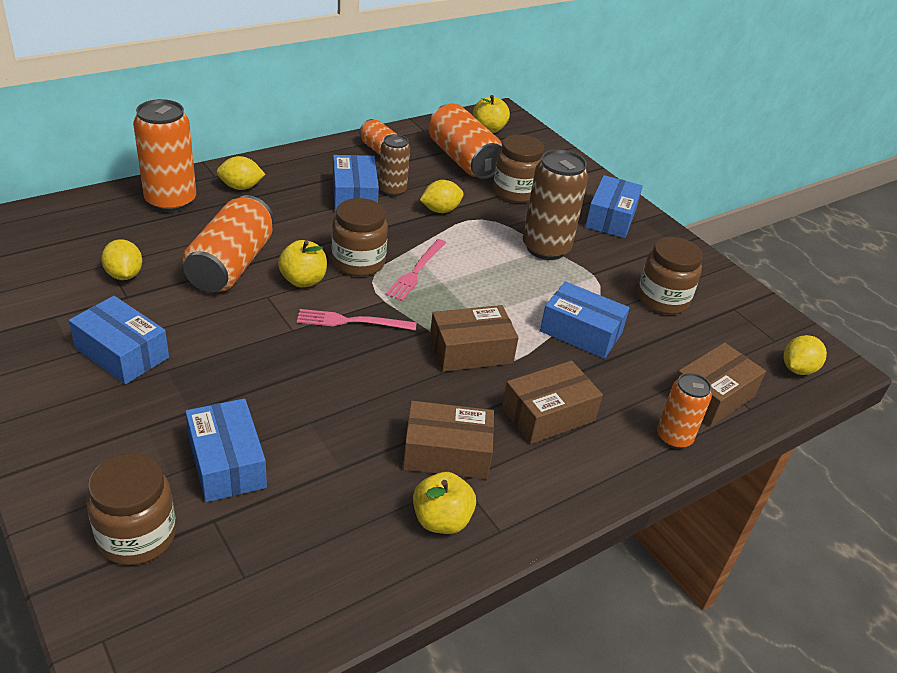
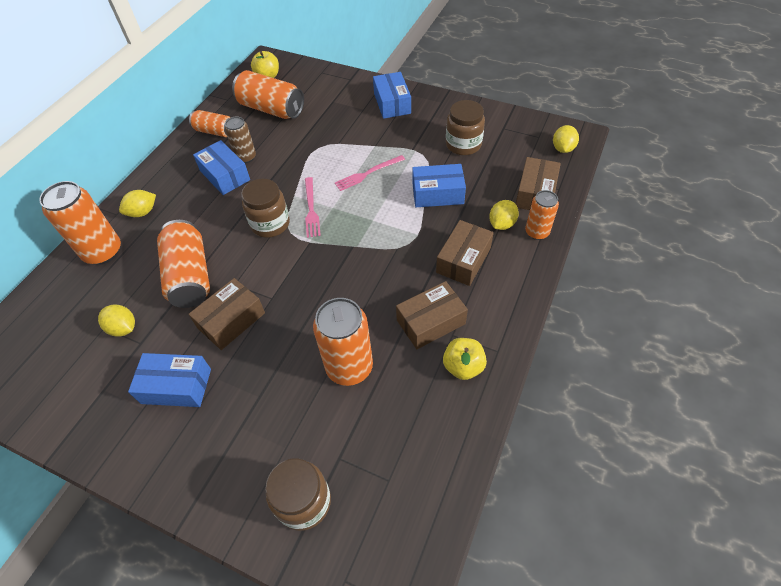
camera: 25 degrees left, 15 degrees up
(227, 462) = (313, 415): blue box -> none
(303, 280) = (247, 258): yellow apple -> none
(310, 441) = (349, 367): none -> orange can
(352, 321) = (303, 269): pink fork -> pink fork (368, 173)
(440, 210) = (288, 155): yellow lemon -> yellow lemon (501, 224)
(471, 351) = (388, 245): brown box -> brown box (231, 320)
(515, 192) = (322, 115): brown jar -> none
(546, 248) = (373, 147): brown can -> none

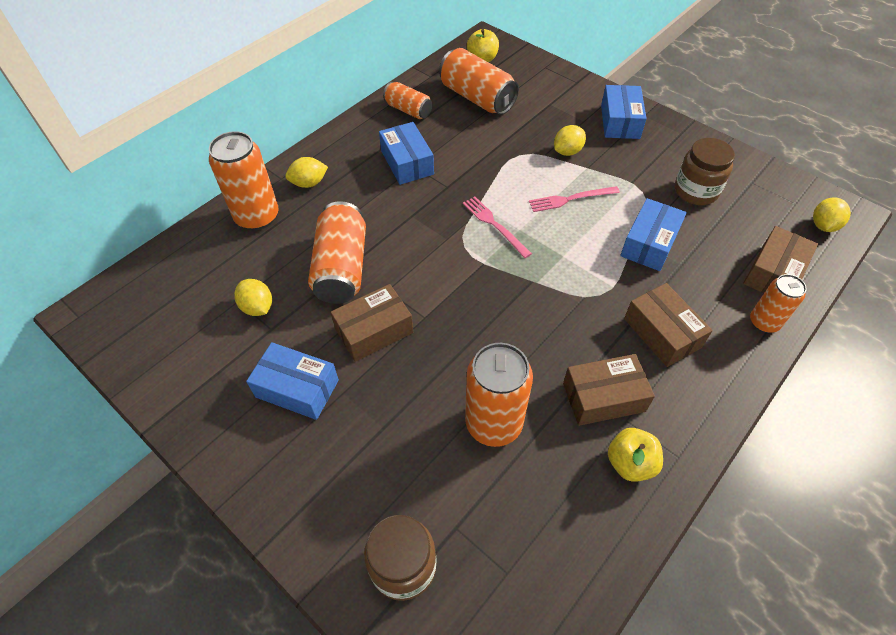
camera: 15 degrees right, 0 degrees up
(246, 157) = (435, 147): brown can -> none
(270, 224) = (444, 231): brown jar -> none
(311, 209) = (494, 225): pink fork -> pink fork turned 135 degrees clockwise
(437, 194) = (649, 243): blue box -> blue box turned 75 degrees counterclockwise
(463, 260) = (662, 333): brown box -> brown box turned 75 degrees counterclockwise
(501, 224) = (721, 301): yellow lemon -> yellow lemon (567, 151)

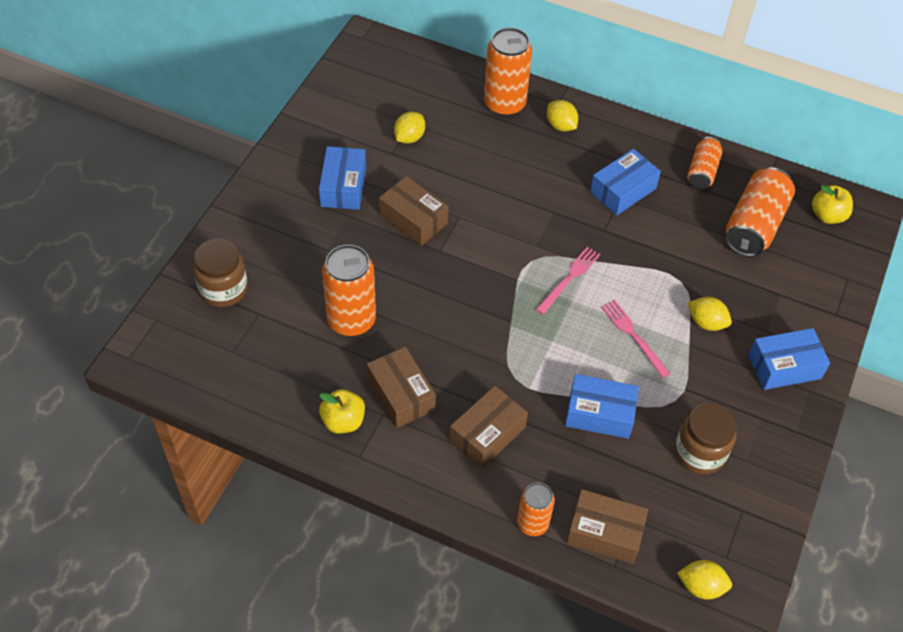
camera: 70 degrees right, 0 degrees up
(342, 267) = (471, 179): orange can -> none

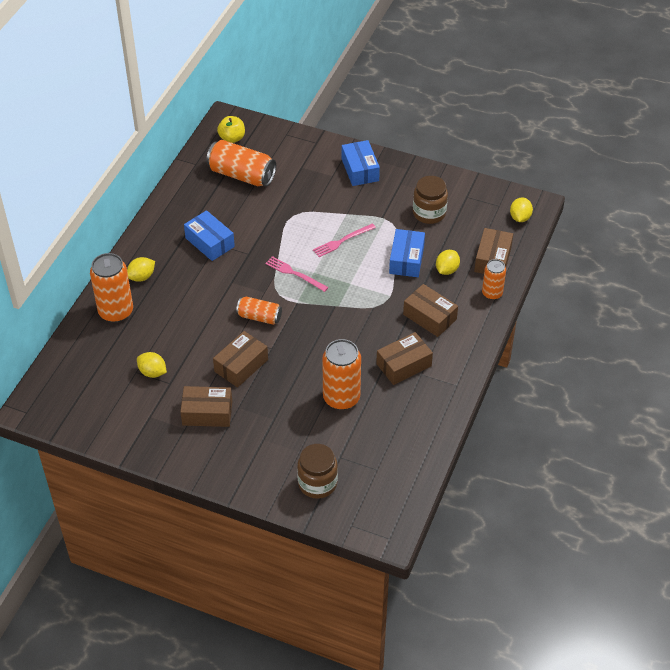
camera: 90 degrees left, 5 degrees down
(343, 186) = (207, 413): blue box -> brown box
(343, 421) = (429, 396): yellow apple -> none
(702, 171) = (191, 198): orange can -> orange can (259, 317)
(706, 322) = (328, 204): yellow lemon -> yellow lemon (447, 270)

